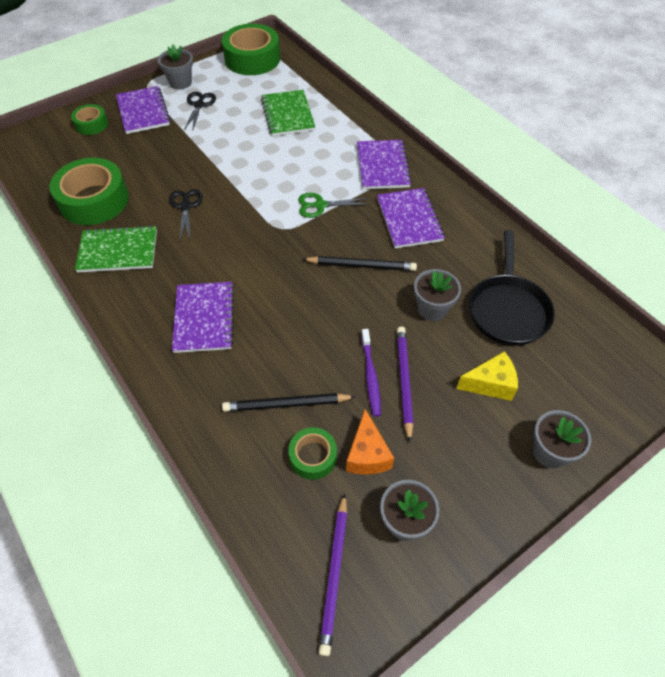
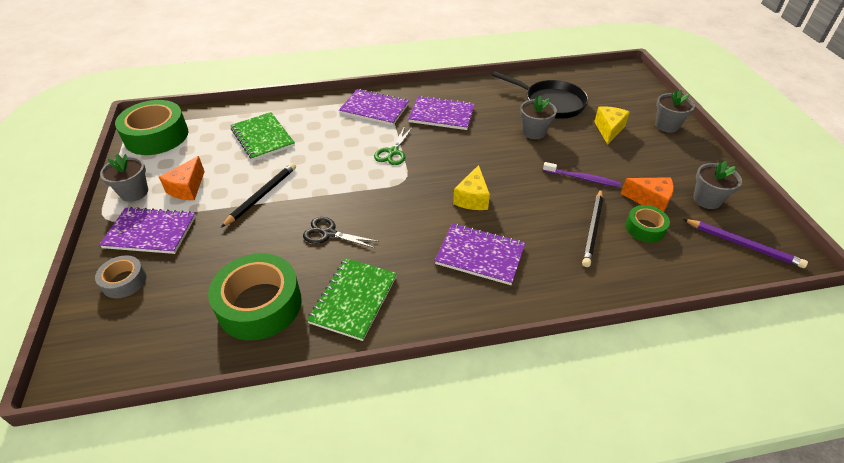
camera: 65 degrees left, 10 degrees down
(91, 124) = (124, 281): green tape -> grey tape
(199, 105) = (187, 188): black scissors -> orange cheese
(282, 288) = (472, 198): none -> yellow cheese
(288, 114) = (262, 137): green notebook -> green notebook turned 45 degrees clockwise
(361, 266) = (473, 151): black pencil -> black pencil (262, 195)
(404, 381) = (593, 164): purple pencil -> none

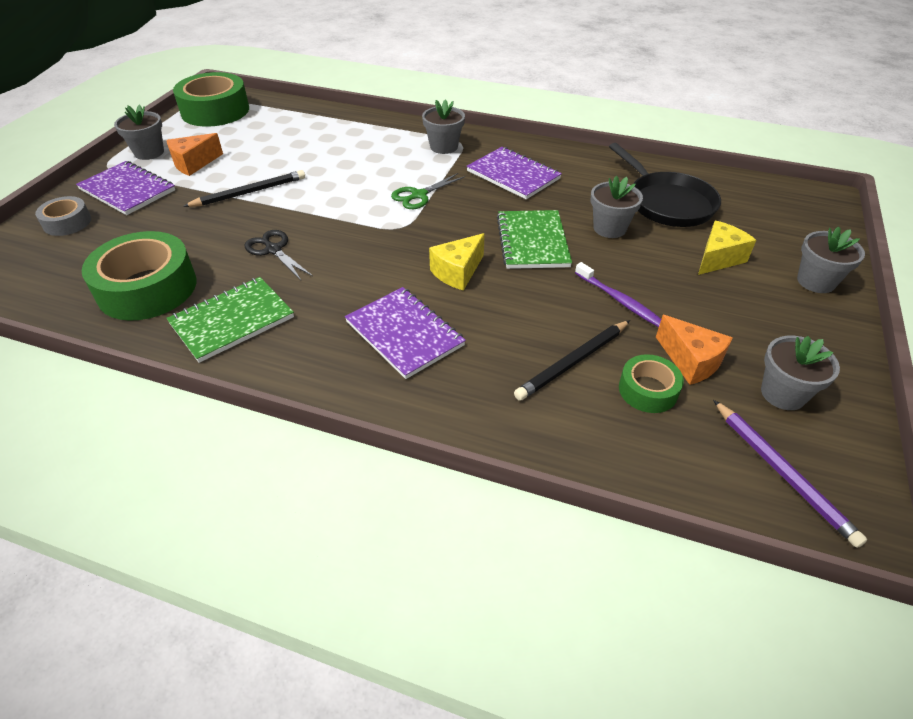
camera: 30 degrees right, 0 degrees up
(262, 137) = (304, 140): green notebook -> green notebook (532, 241)
(374, 109) = (444, 147): purple notebook -> grey flower pot

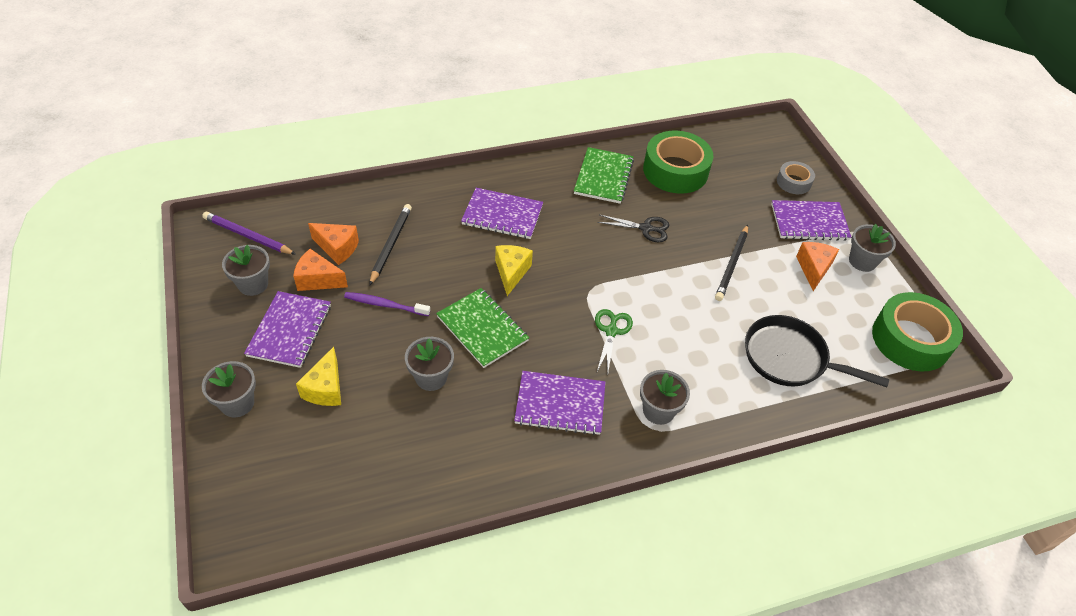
camera: 140 degrees right, 5 degrees up
(648, 390) = (337, 248): green tape -> orange cheese
(667, 203) = (396, 443): black pan -> black pan (790, 358)
(743, 321) = (290, 330): none -> purple notebook

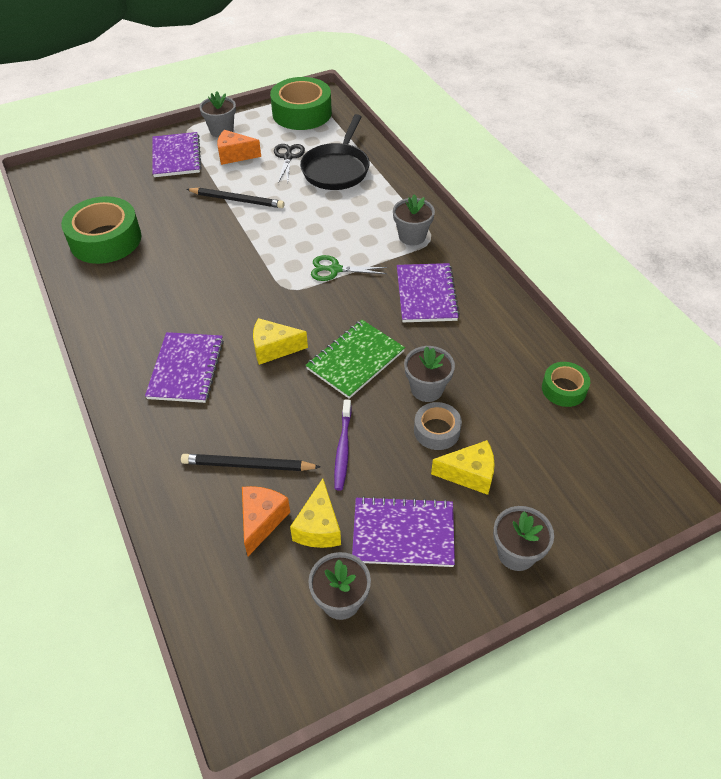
camera: 95 degrees left, 0 degrees up
(248, 236) = (254, 640): purple pencil -> none
(318, 280) = (319, 527): orange cheese -> yellow cheese
(395, 498) = (564, 389): none -> green tape
(603, 177) = (117, 292): green notebook -> none
(645, 228) = (195, 256): black scissors -> black scissors (288, 157)
(793, 182) = (121, 164): grey tape -> grey tape (436, 431)

